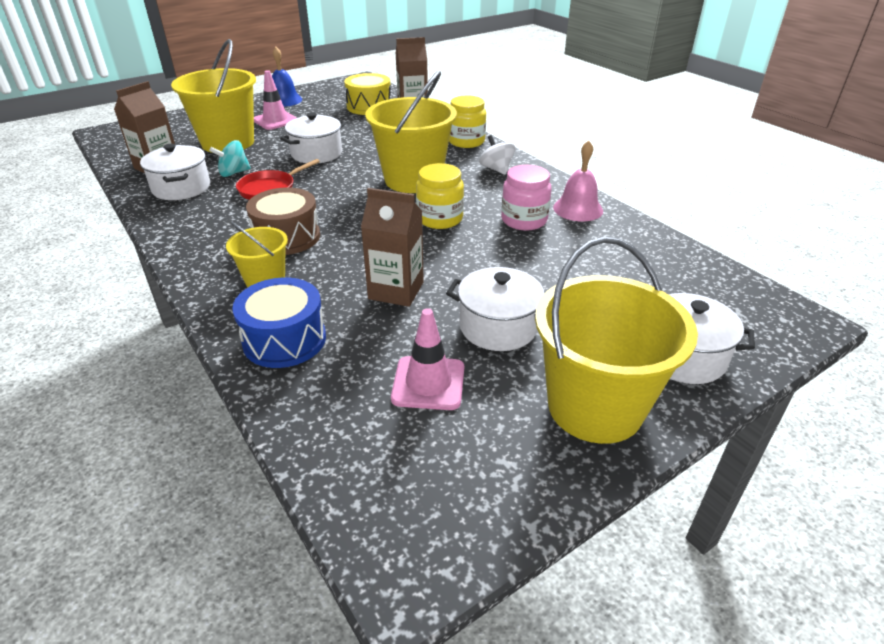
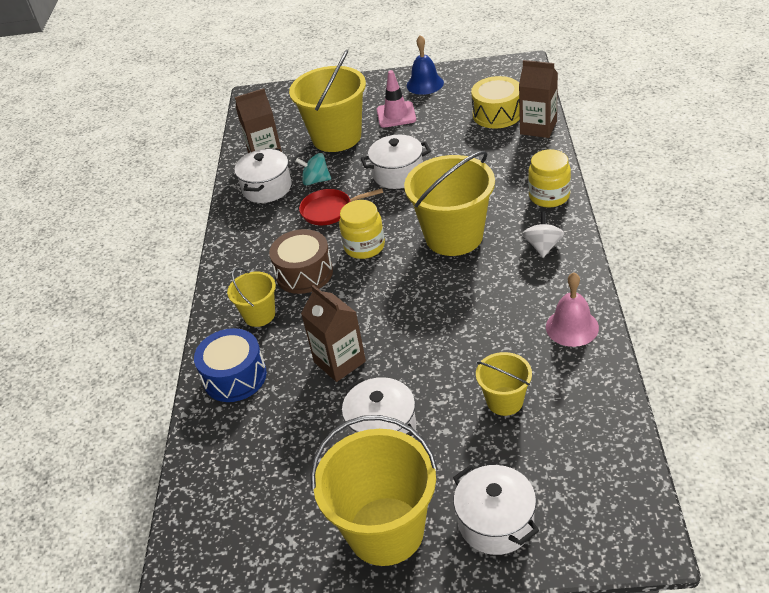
camera: 40 degrees right, 5 degrees up
(428, 383) = (294, 456): pink traffic cone -> none
(440, 219) = (436, 295): yellow jar -> yellow jar (364, 246)
(524, 220) = (507, 323): pink jar -> none
(583, 269) = (504, 401): none -> yellow bucket

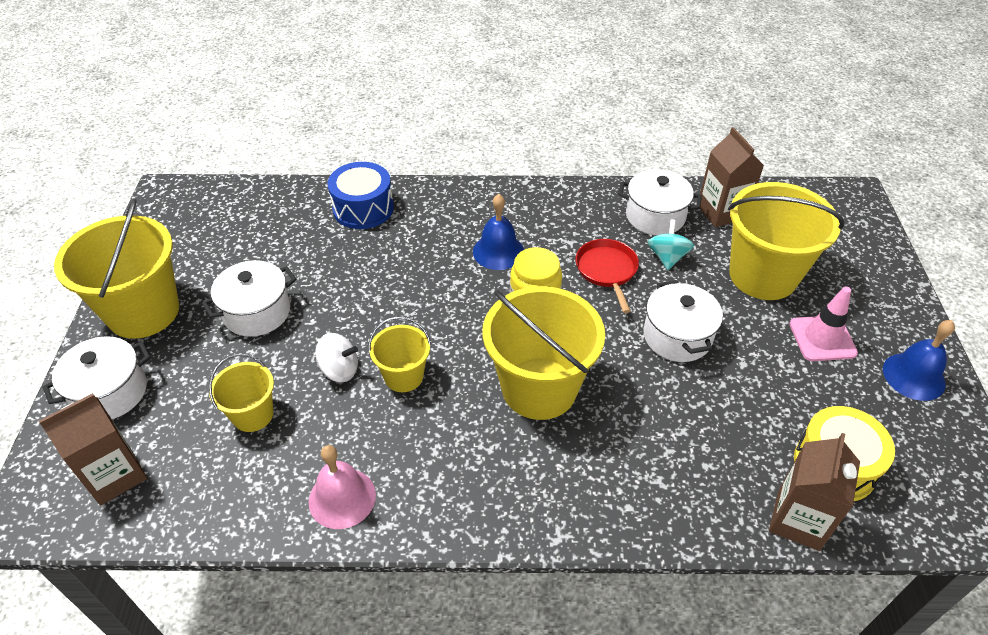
camera: 85 degrees right, 5 degrees up
(259, 315) = (442, 220): yellow bucket -> yellow bucket (403, 376)
(304, 273) = (498, 251): brown drum -> blue bell
(339, 362) = (357, 280): brown carton -> brown carton (115, 475)
(543, 246) = (502, 486): white spinning top -> white spinning top (339, 370)
(549, 196) = (613, 510): yellow jar -> none

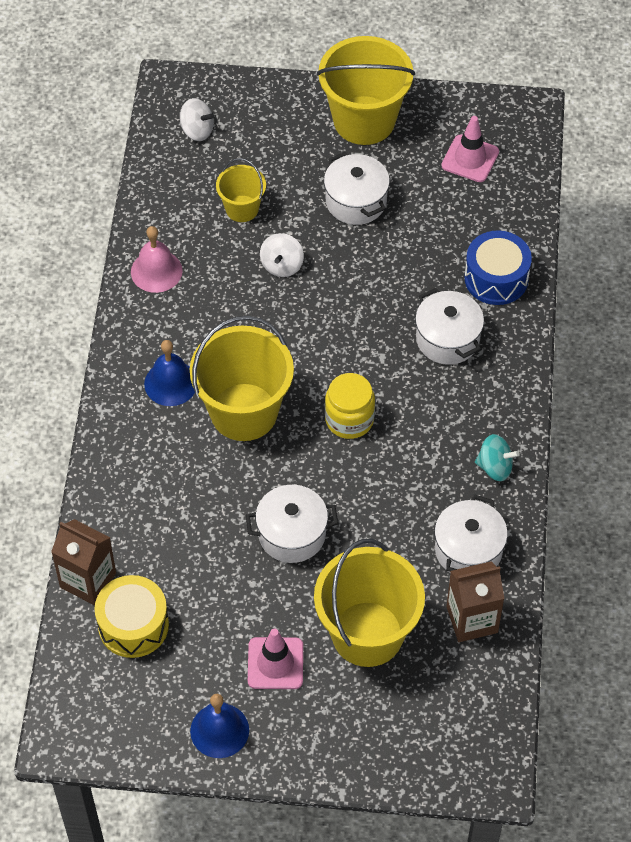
camera: 95 degrees right, 10 degrees up
(110, 392) = (276, 113): white pot -> white pot (447, 339)
(115, 475) = (197, 130): brown carton -> white spinning top
(215, 230) = (470, 159): none -> pink traffic cone
(403, 376) = (269, 311): yellow bucket -> none
(498, 251) = (422, 394): blue bell -> blue bell (171, 383)
(607, 270) = (386, 488): red pan -> none
(667, 257) = (402, 548): turquoise spinning top -> turquoise spinning top (495, 467)

